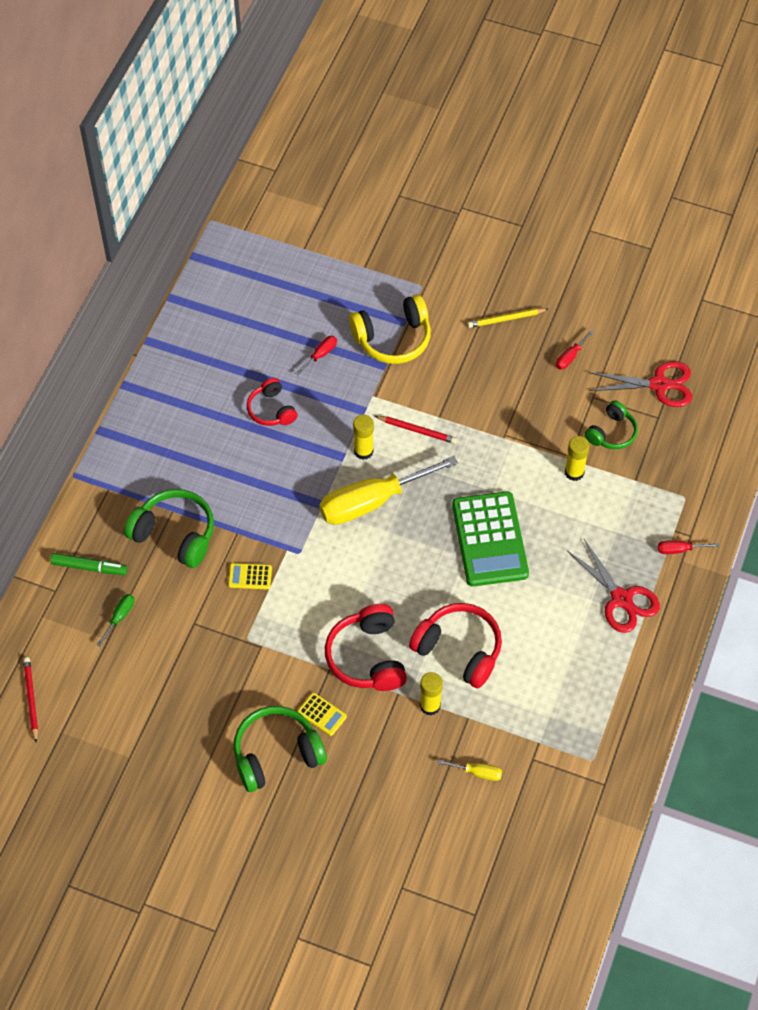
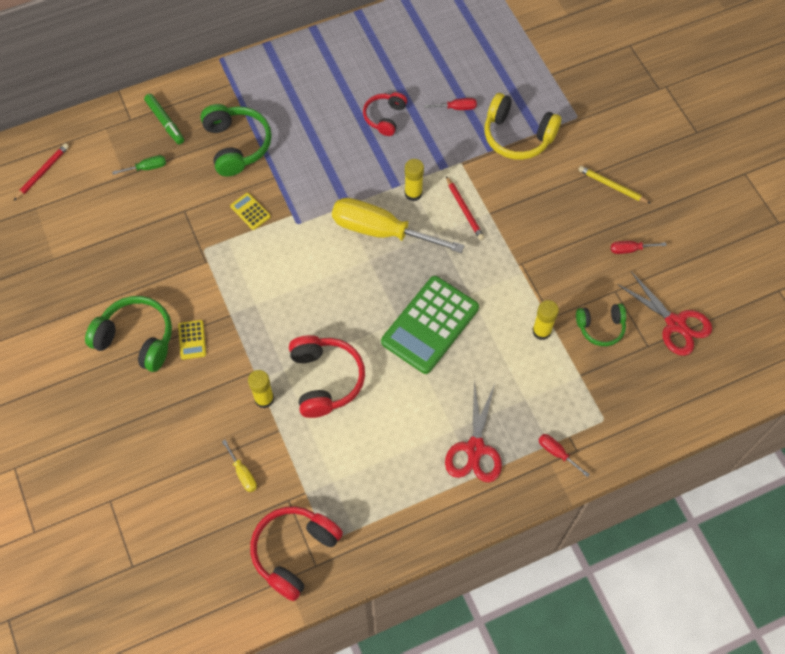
camera: 45 degrees right, 5 degrees up
(368, 657) = (262, 329): red headphones -> red headphones (294, 552)

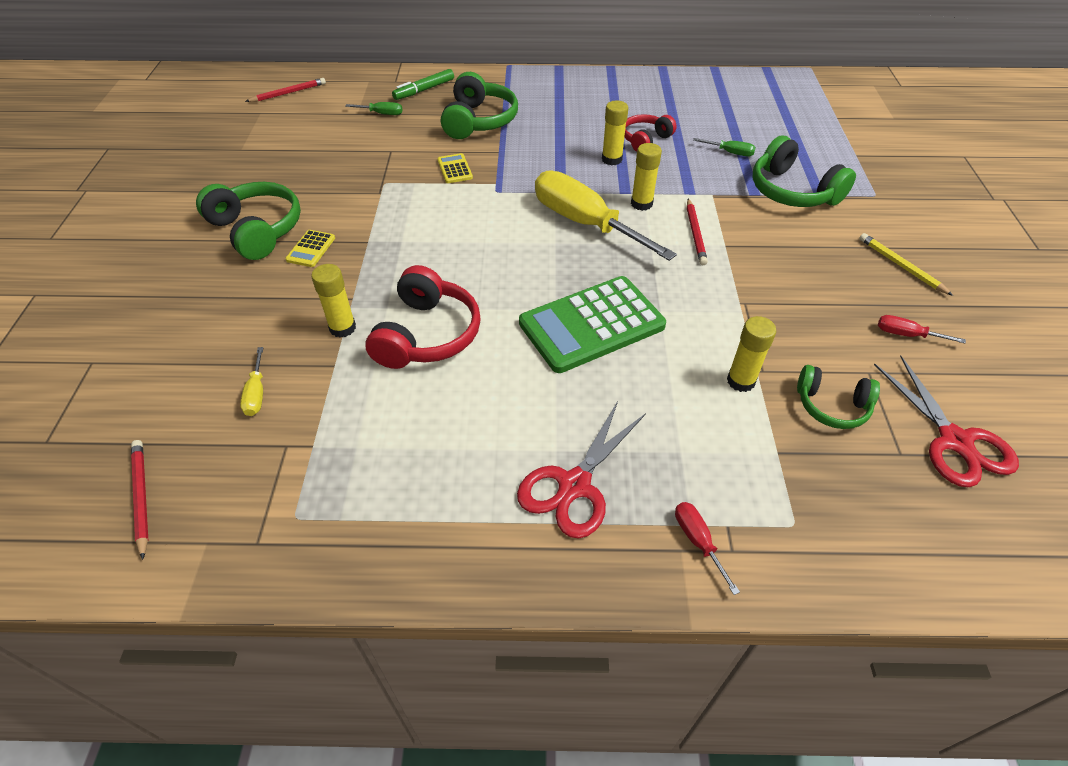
camera: 25 degrees right, 15 degrees down
(165, 121) = (424, 90): green marker -> green marker turned 60 degrees clockwise
(225, 571) = (141, 497): none -> red pencil
(294, 552) = (243, 513): red headphones -> none
(369, 151) = (611, 159): none -> yellow glue stick
(457, 108) = (730, 153): red screwdriver -> green screwdriver
(517, 136) = (792, 191): yellow headphones -> green headphones

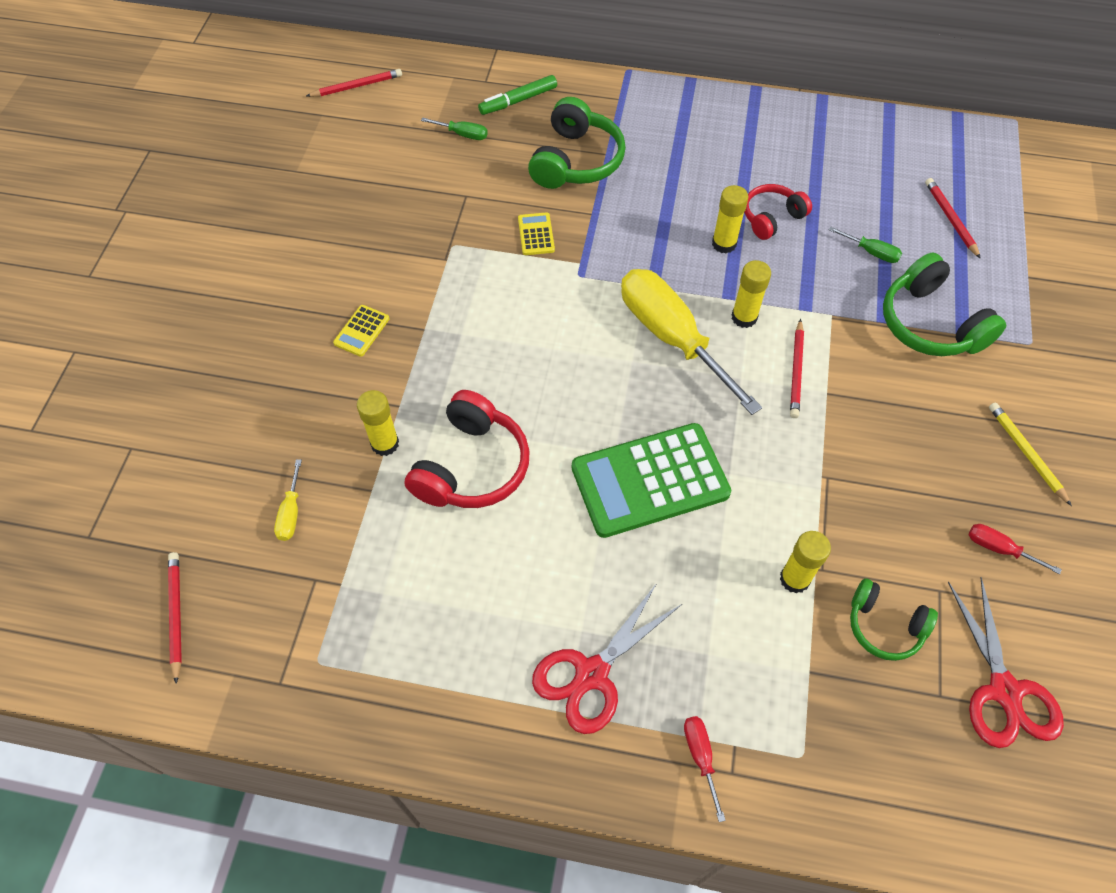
camera: 10 degrees right, 10 degrees up
(256, 230) = (305, 296): green headphones -> none
(783, 127) = (950, 219): none -> red pencil

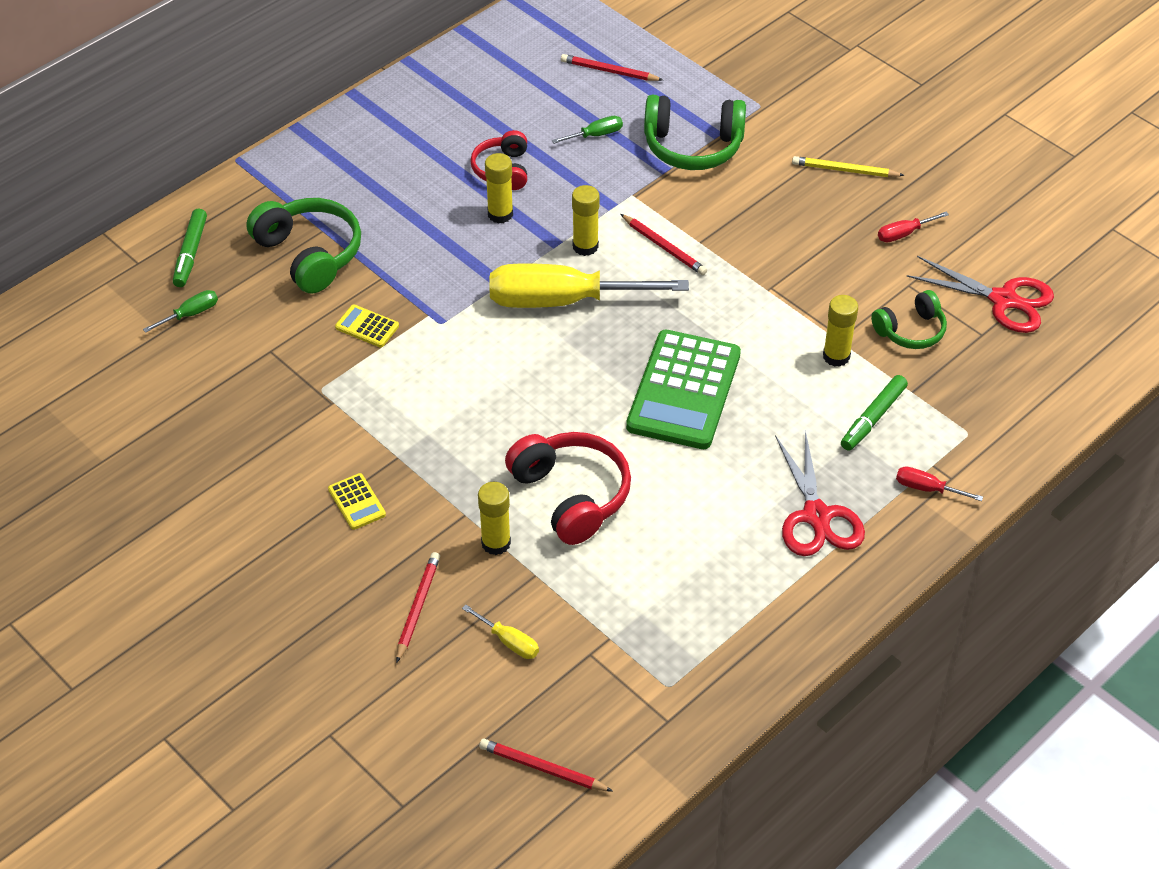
camera: 55 degrees left, 10 degrees down
(357, 86) = (35, 360): red pencil -> red pencil (417, 607)
(748, 655) = (873, 418): none -> green marker

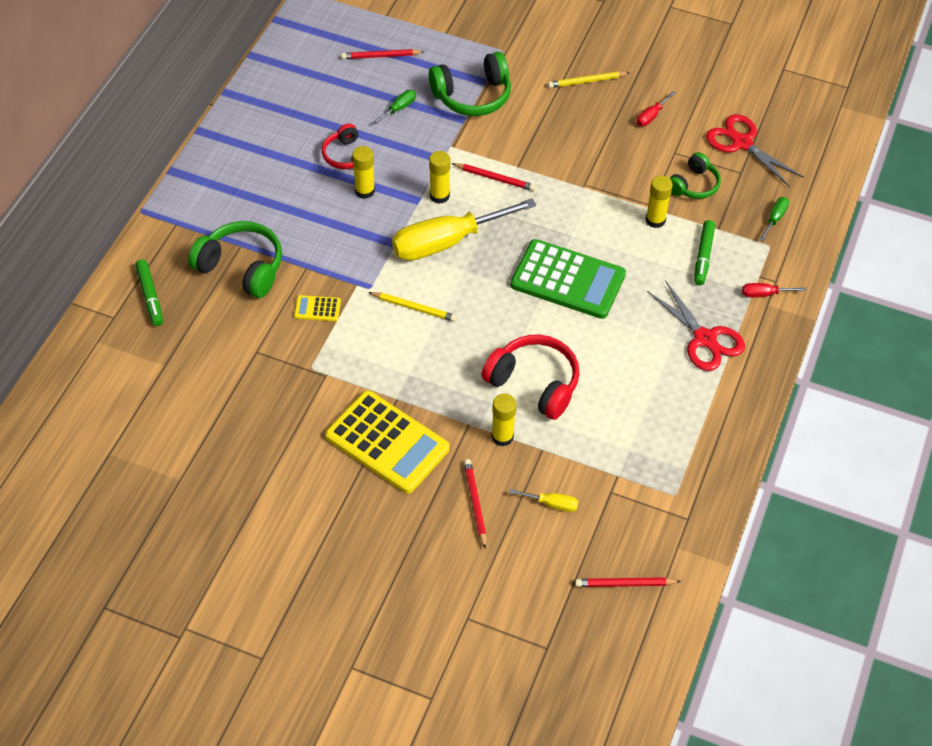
camera: 25 degrees left, 5 degrees up
(191, 314) = (179, 344): green screwdriver -> green screwdriver (775, 218)
(357, 502) = (387, 442): yellow calculator -> yellow calculator, size x2.37
(479, 362) = (414, 308): none -> yellow pencil
(684, 391) = (568, 280): green calculator -> green calculator turned 60 degrees counterclockwise
(1004, 300) = (741, 143): red scissors -> red scissors turned 135 degrees counterclockwise

